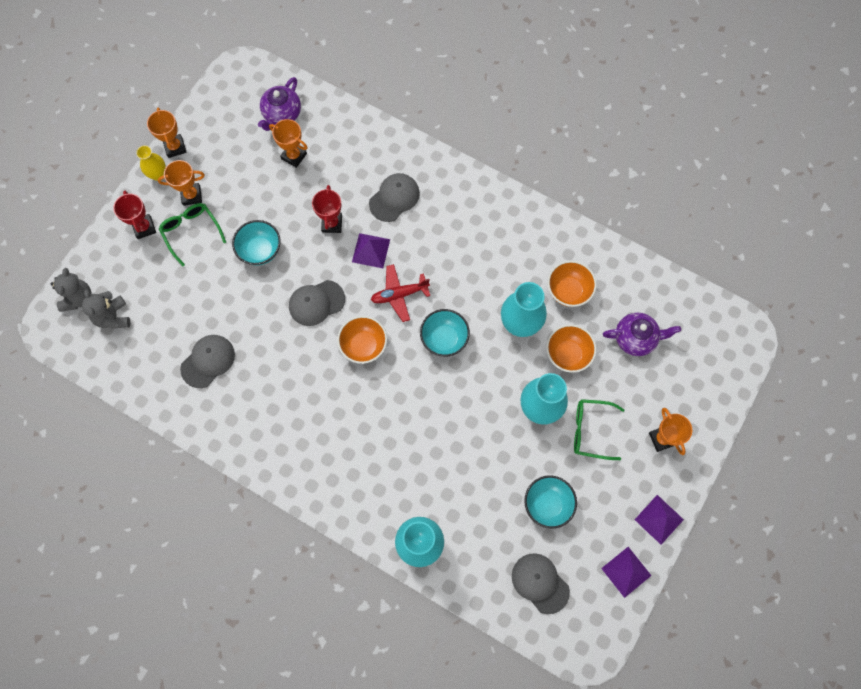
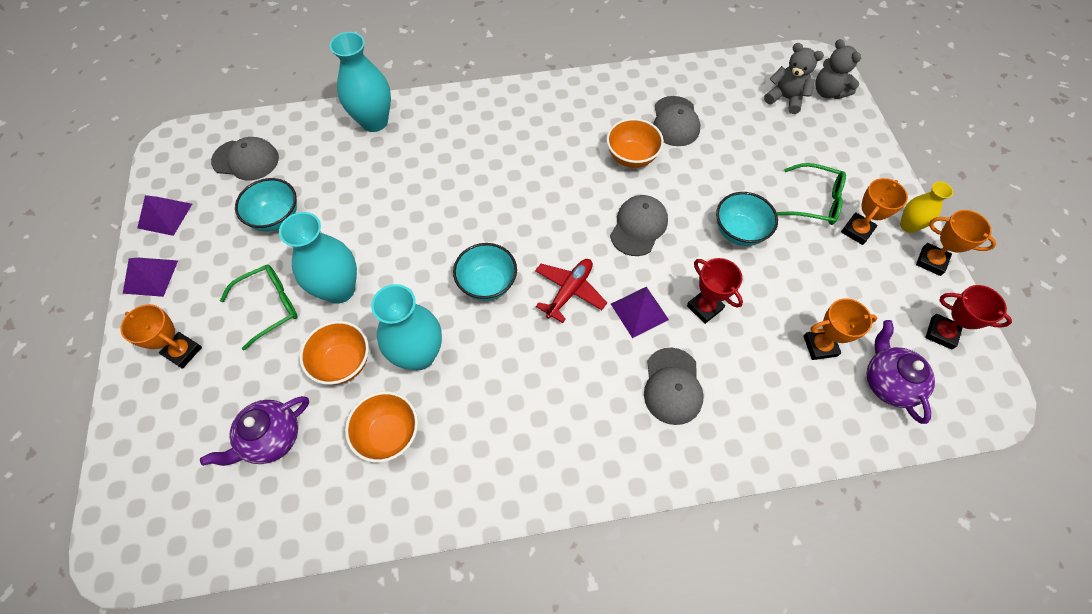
camera: 140 degrees right, 10 degrees down
(144, 228) = (855, 175): red trophy -> red trophy (941, 333)
(363, 345) = (559, 223): orange bowl -> orange bowl (631, 157)

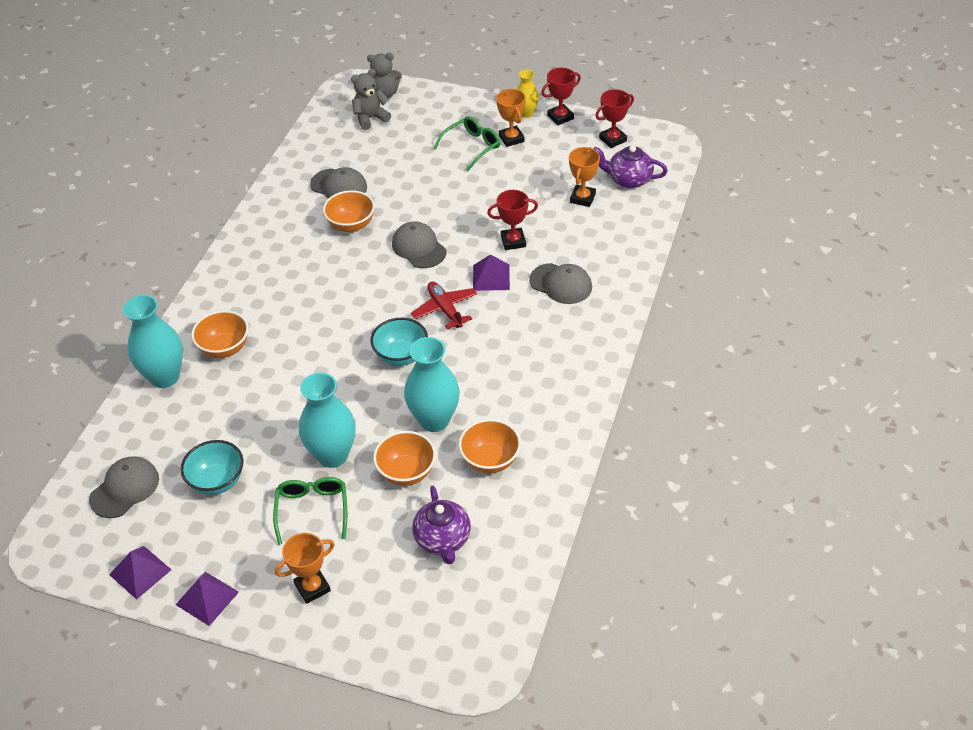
camera: 60 degrees left, 15 degrees down
(426, 144) = (225, 348): none -> orange bowl
(739, 232) = (466, 196): turquoise bowl -> none
(931, 261) = (560, 117): orange trophy -> red trophy

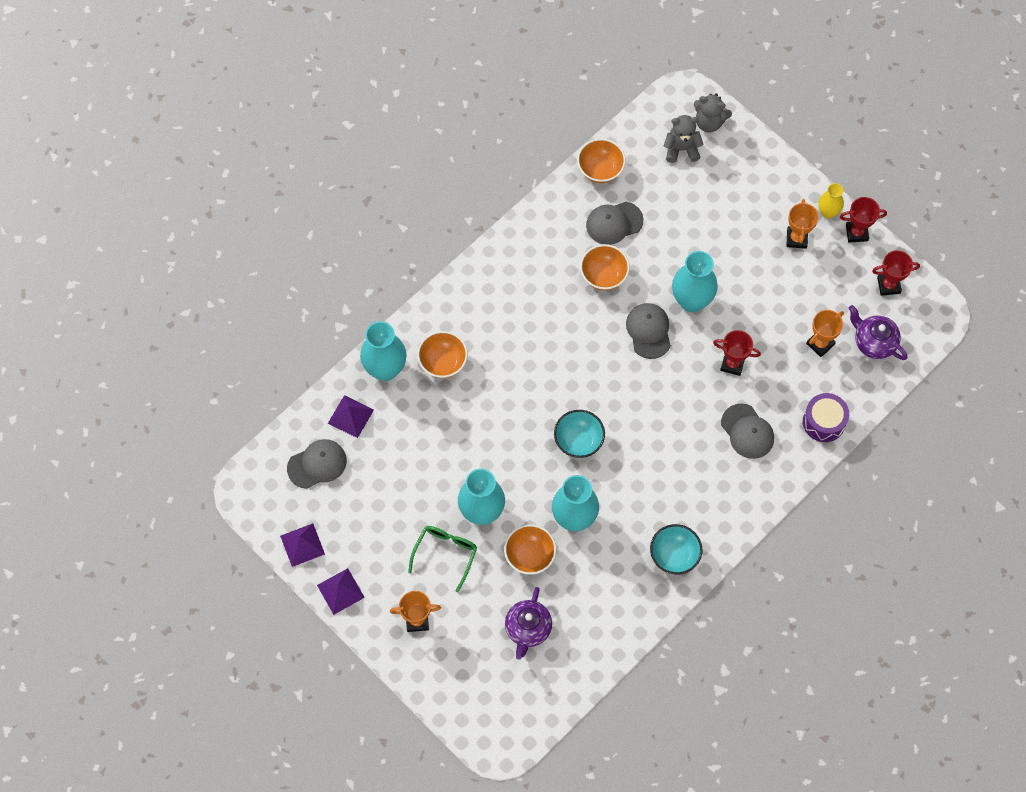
camera: 25 degrees right, 20 degrees up
(217, 481) = (387, 492): turquoise bowl -> turquoise bowl (674, 556)
(339, 186) = (614, 223): grey cap -> grey cap turned 105 degrees clockwise
(445, 212) = (691, 300): none -> turquoise vase
(445, 309) = (637, 410): red plane -> none
(472, 147) = (755, 231): green glasses -> none
(490, 460) = (598, 577): orange bowl -> orange bowl (600, 170)
(491, 277) = (693, 395): purple pyramid -> purple pyramid (350, 416)
(626, 250) = (824, 422): none -> purple drum

